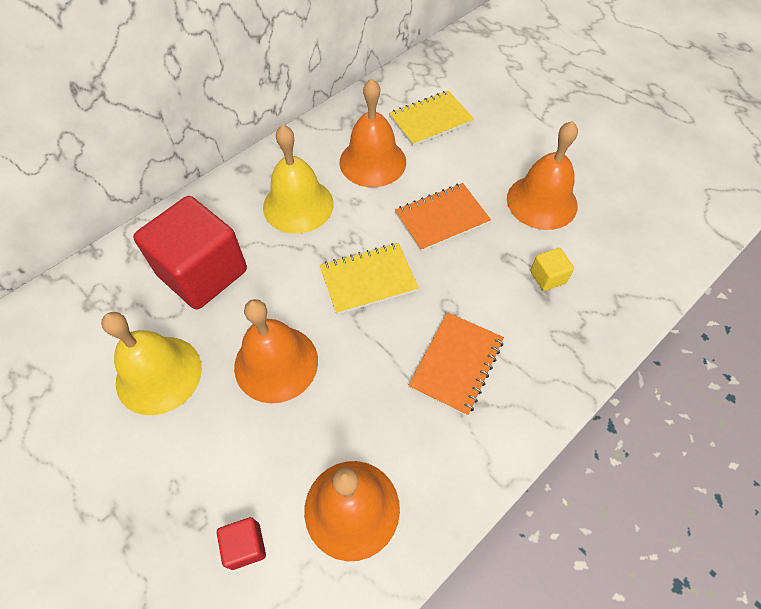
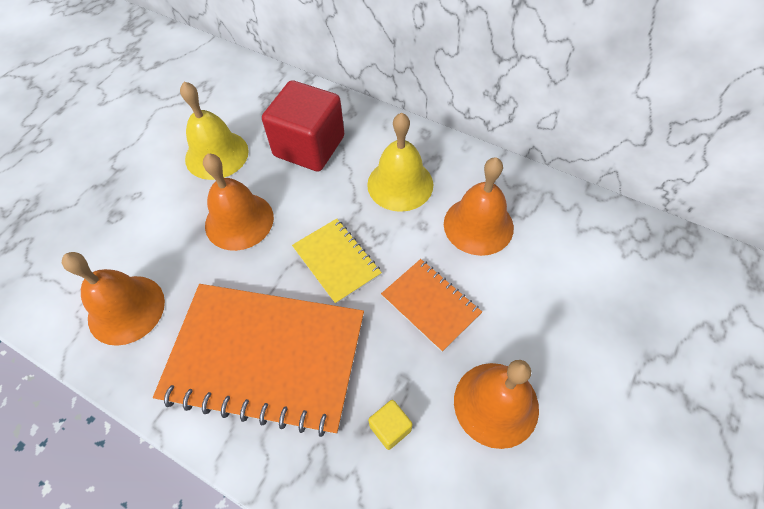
camera: 75 degrees right, 0 degrees up
(245, 546) = (97, 250): red cube -> none
(431, 120) = (564, 261): yellow notebook -> none
(456, 364) = (265, 357): orange notebook -> orange notebook, size x2.02

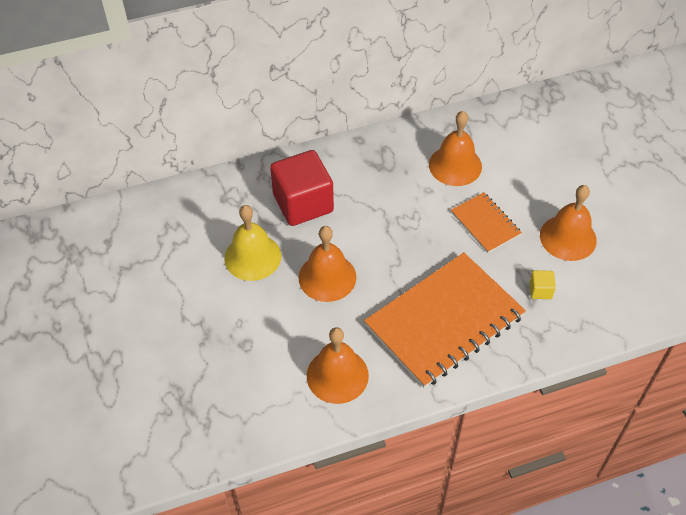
camera: 50 degrees left, 5 degrees down
(336, 261) = (411, 247): yellow notebook -> none
(400, 184) = (386, 179): yellow bell -> none
(430, 305) = (485, 224): orange notebook -> orange notebook turned 60 degrees clockwise

